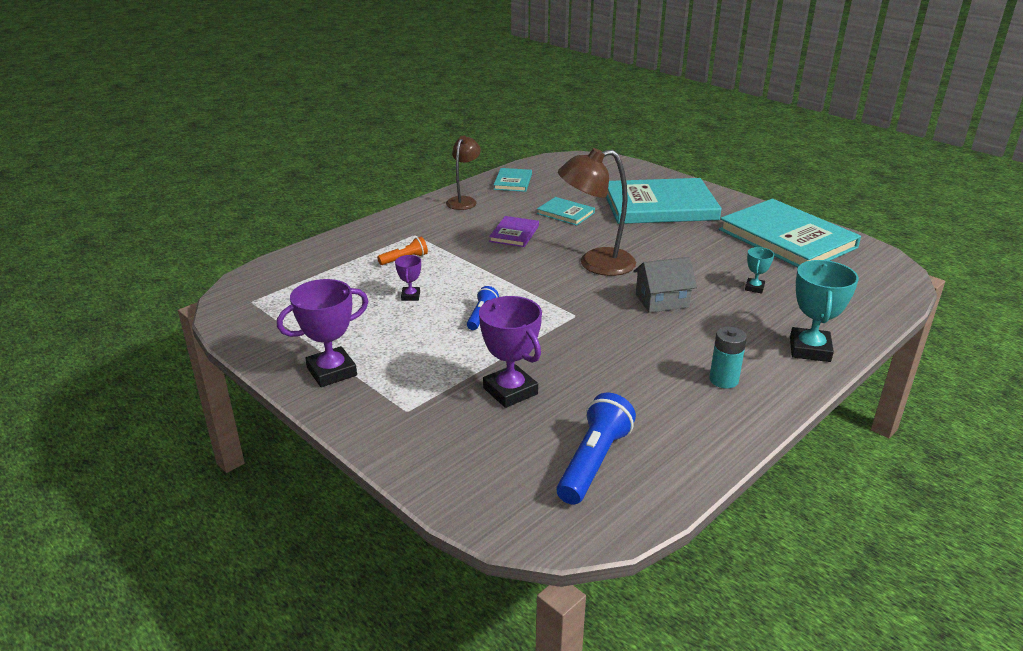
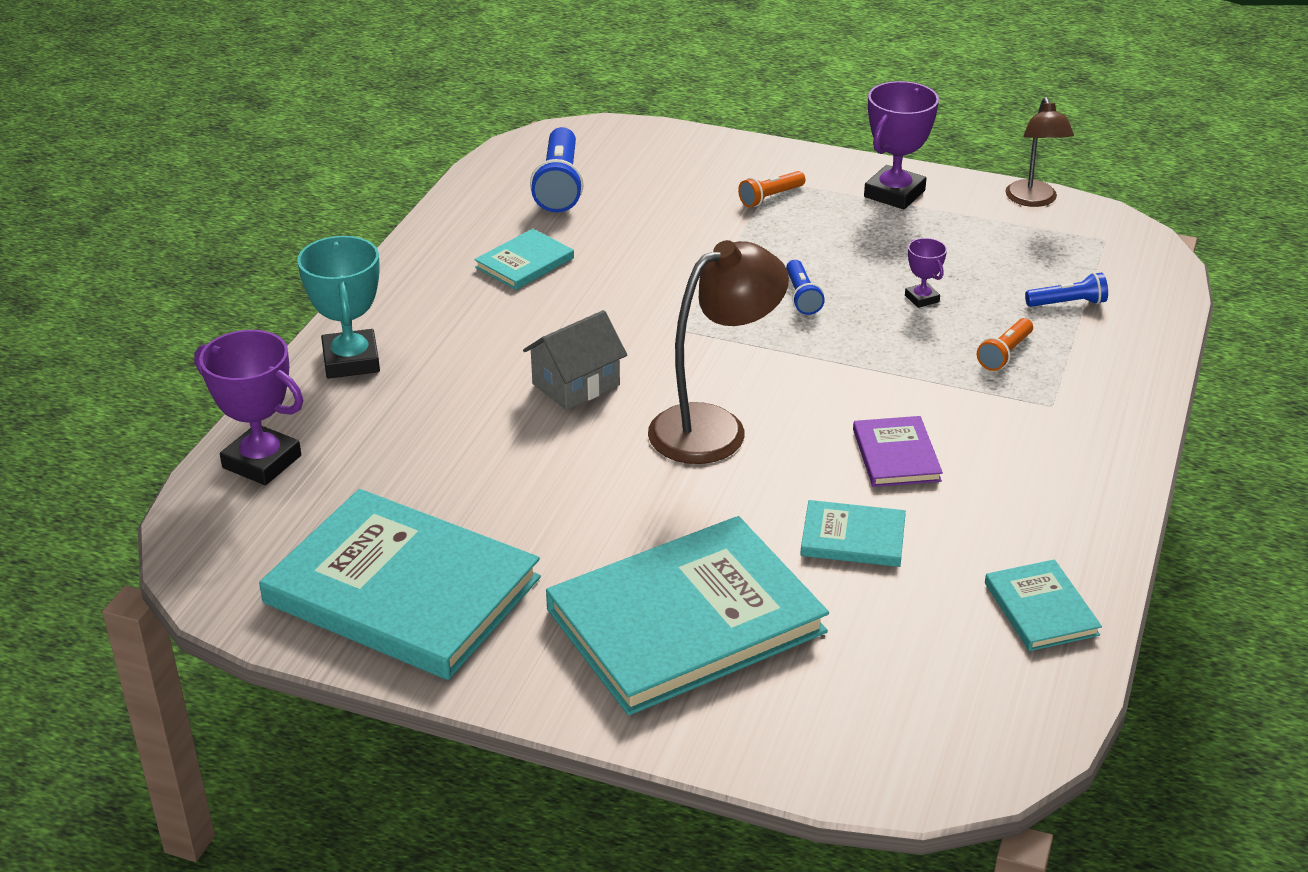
camera: 155 degrees right, 5 degrees up
(333, 273) = (1068, 303): none -> blue flashlight
(426, 396) = (770, 197): none -> orange flashlight
(464, 201) = (1069, 515): brown lamp -> brown lamp (1033, 200)
(510, 391) = (688, 223): purple trophy -> purple trophy (262, 462)
(660, 391) = (525, 263): none -> turquoise book
(723, 380) = (455, 293): turquoise battery -> none
(754, 288) = (443, 447): turquoise trophy -> none

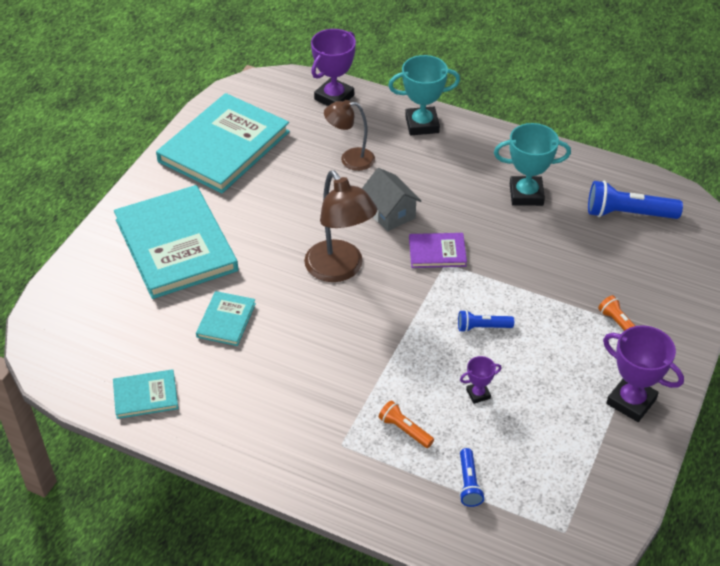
camera: 95 degrees right, 10 degrees up
(525, 263) = (526, 195): turquoise book -> turquoise trophy
(896, 455) = (299, 351): purple book -> purple book (437, 252)
(1033, 200) = (627, 495): brown lamp -> brown lamp (350, 159)

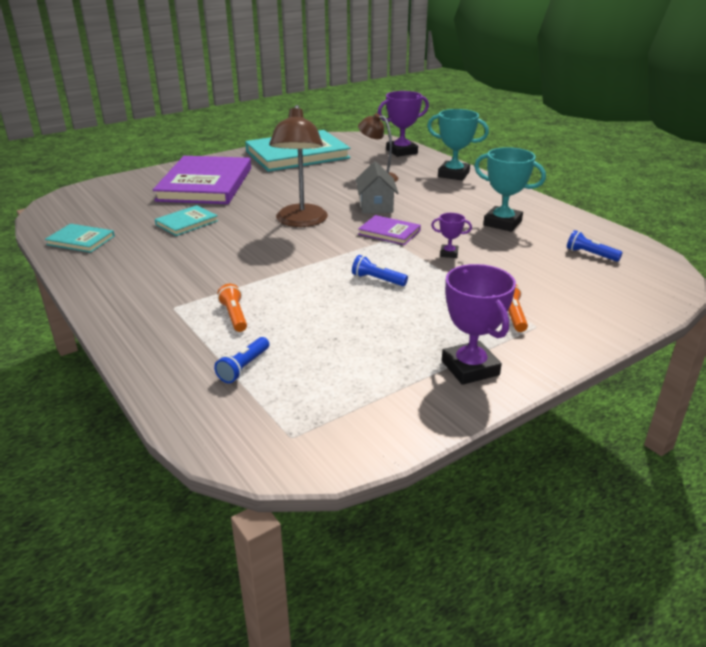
camera: 30 degrees right, 15 degrees down
(176, 245) = (205, 184): turquoise book -> purple book
(478, 394) = (324, 315): purple trophy -> purple trophy (449, 253)
(628, 214) = (590, 254): blue flashlight -> blue flashlight, size x0.56

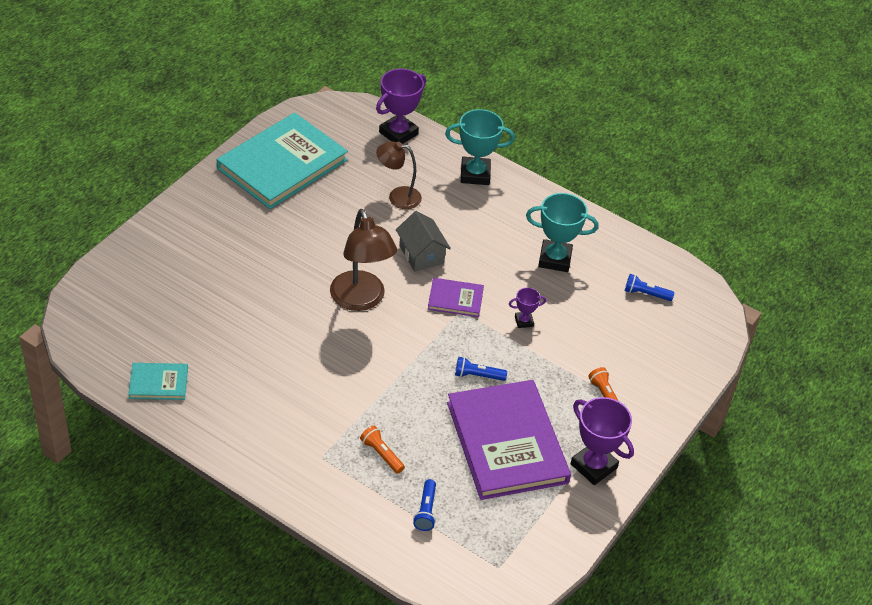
camera: 25 degrees left, 15 degrees up
(187, 223) = (246, 328): turquoise book -> none
(205, 184) = (216, 251): purple book -> purple book (507, 442)

